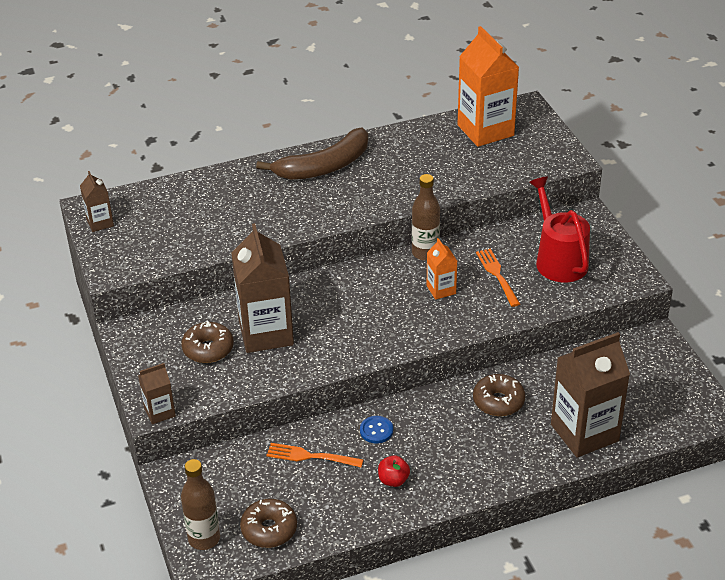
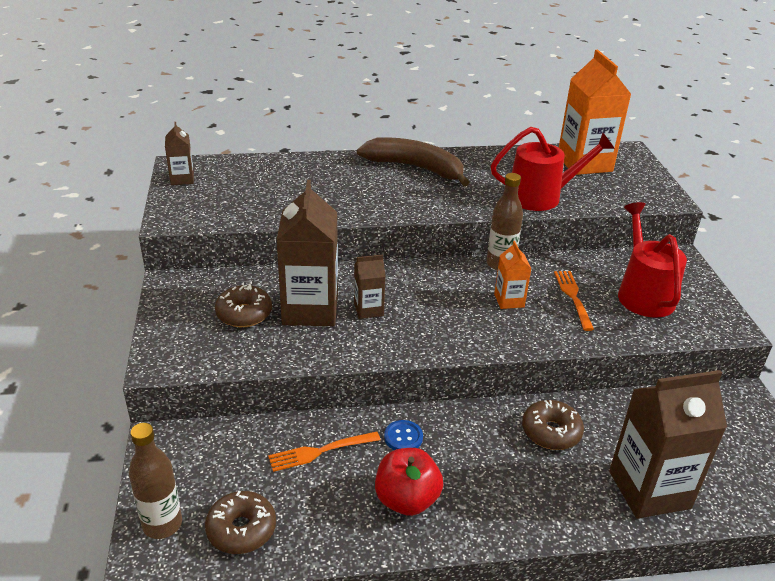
camera: 10 degrees right, 5 degrees down
(159, 412) = (164, 368): brown carton -> brown carton (368, 309)
(310, 456) = (320, 451): orange fork -> orange fork turned 45 degrees counterclockwise
(324, 166) = (416, 168): brown banana -> brown banana turned 135 degrees counterclockwise
(393, 480) = (406, 500): red apple -> red apple, size x1.72
(451, 179) = (541, 197): none -> red watering can

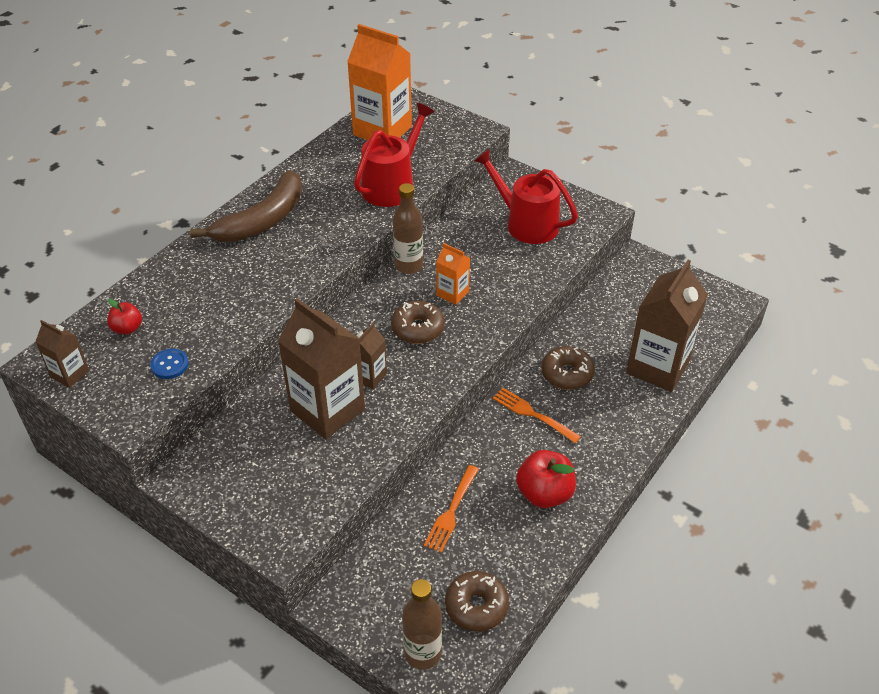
camera: 45 degrees left, 10 degrees up
(244, 314) = (283, 454): brown donut -> brown donut (418, 329)
(246, 176) = (127, 328): none -> red apple
(403, 437) = (488, 454): blue button -> blue button (169, 365)
(416, 168) = (262, 220): brown banana -> brown banana turned 150 degrees clockwise
(573, 297) = (488, 259): orange fork -> orange fork (533, 414)

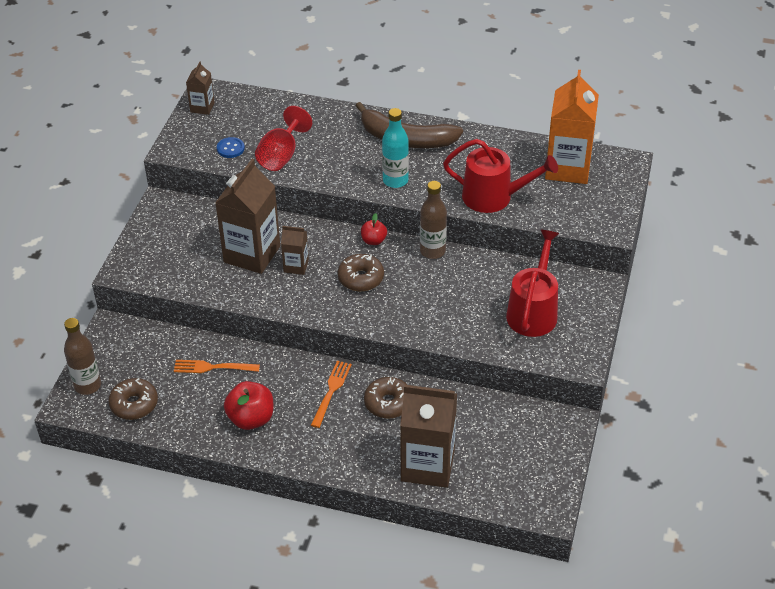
camera: 70 degrees right, 0 degrees up
(127, 328) = (255, 116): red apple -> red apple (373, 240)
(216, 323) = (281, 156): none -> red goblet
(322, 244) = (395, 180): none -> turquoise bottle
(452, 293) = (413, 287): orange carton -> none

